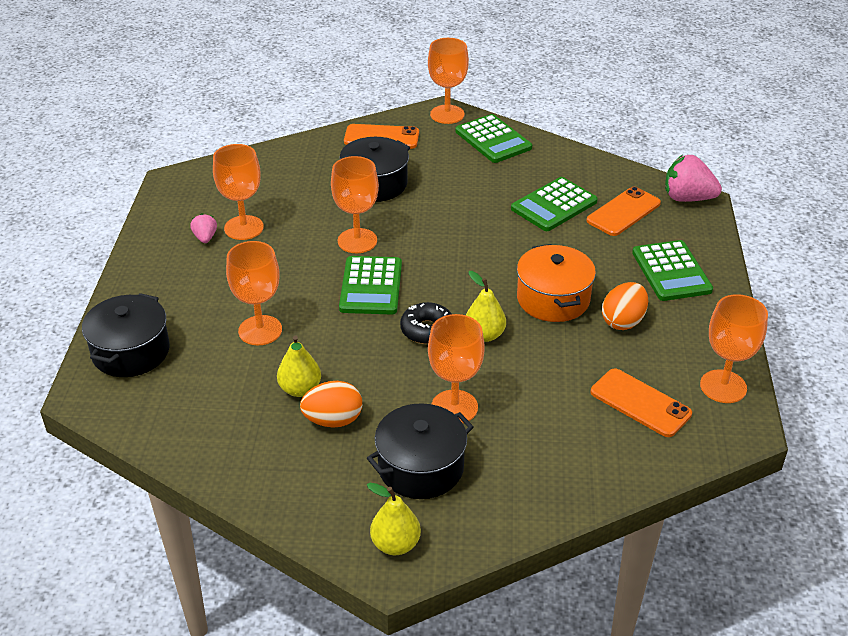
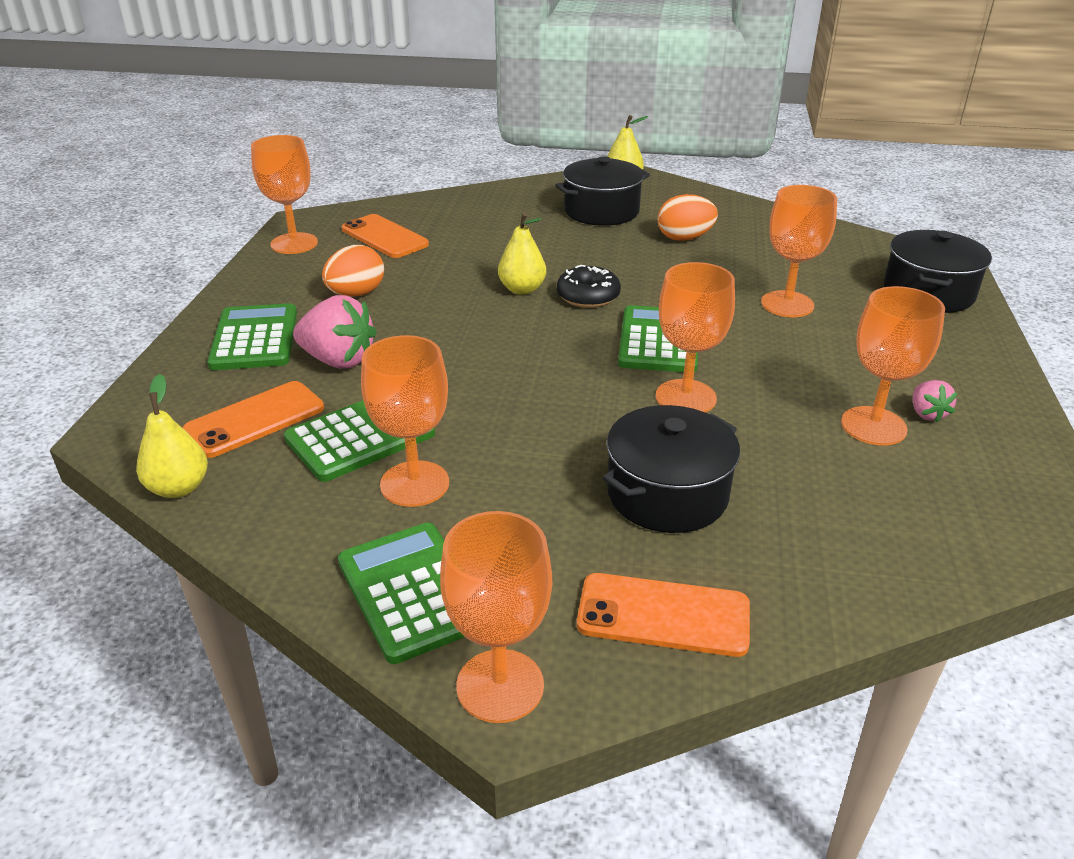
camera: 175 degrees left, 5 degrees down
(300, 389) = (723, 258): yellow pear -> yellow pear (179, 488)
(454, 407) = (566, 241): orange goblet -> orange goblet (414, 484)
(553, 299) = (427, 317): orange pot -> none
(687, 198) = (130, 437): pink strawberry -> pink strawberry (338, 360)

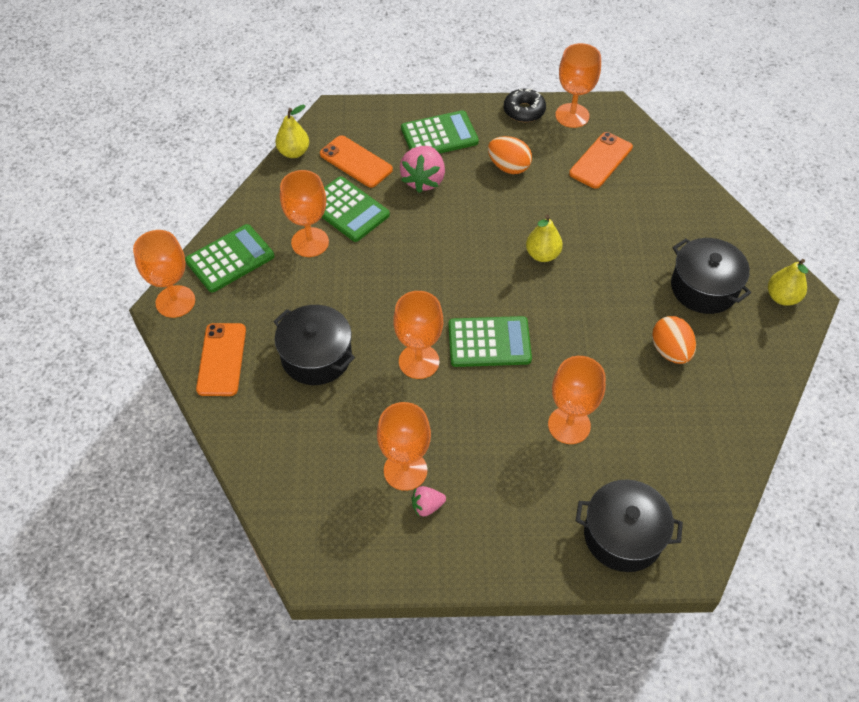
camera: 80 degrees right, 20 degrees up
(588, 296) = (543, 295): black donut -> black donut (524, 111)

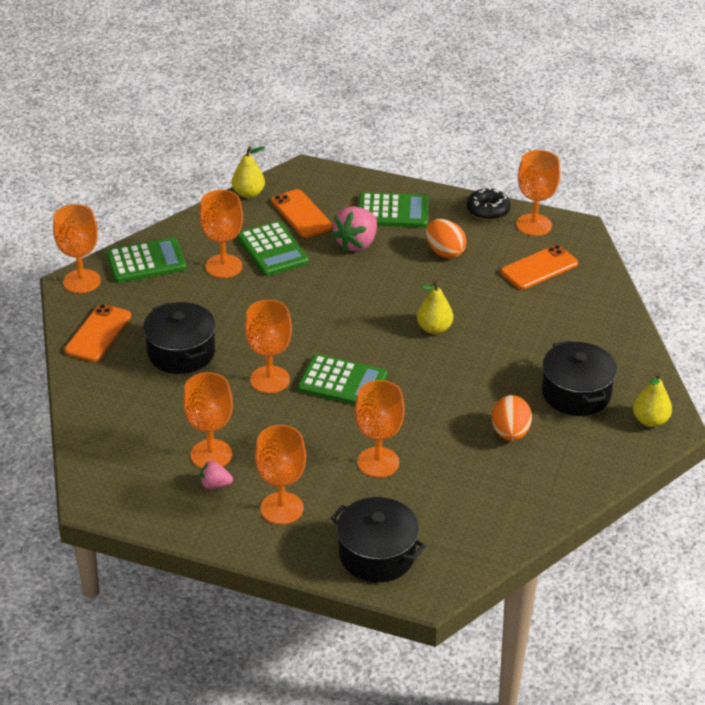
camera: 20 degrees right, 15 degrees down
(506, 512) = (282, 508): none -> orange goblet

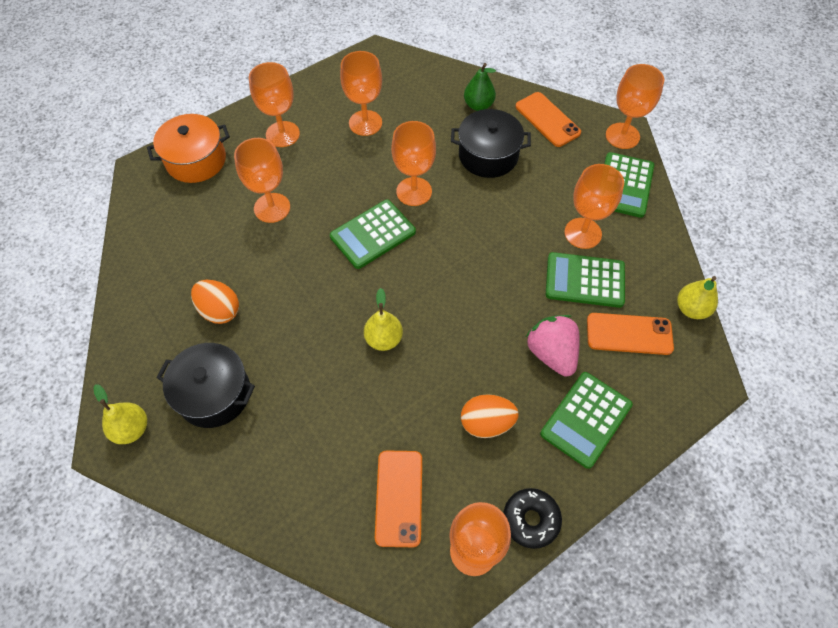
camera: 125 degrees right, 20 degrees up
(116, 386) = (478, 105): none -> green pear
(215, 485) = (335, 112): pink strawberry -> none
(377, 554) = (196, 160): black pot -> orange pot

